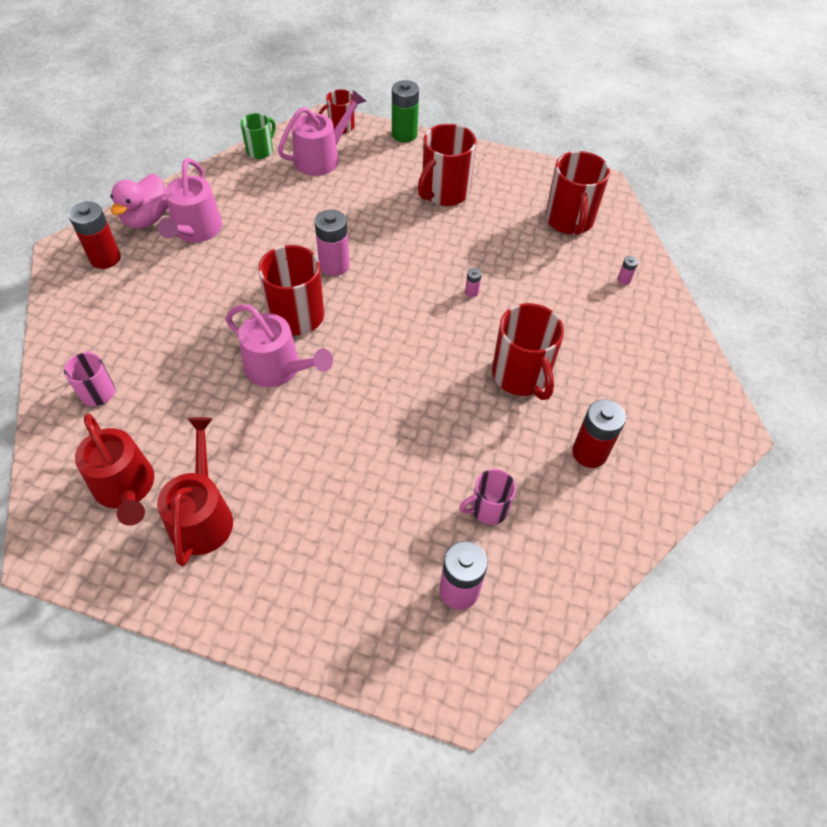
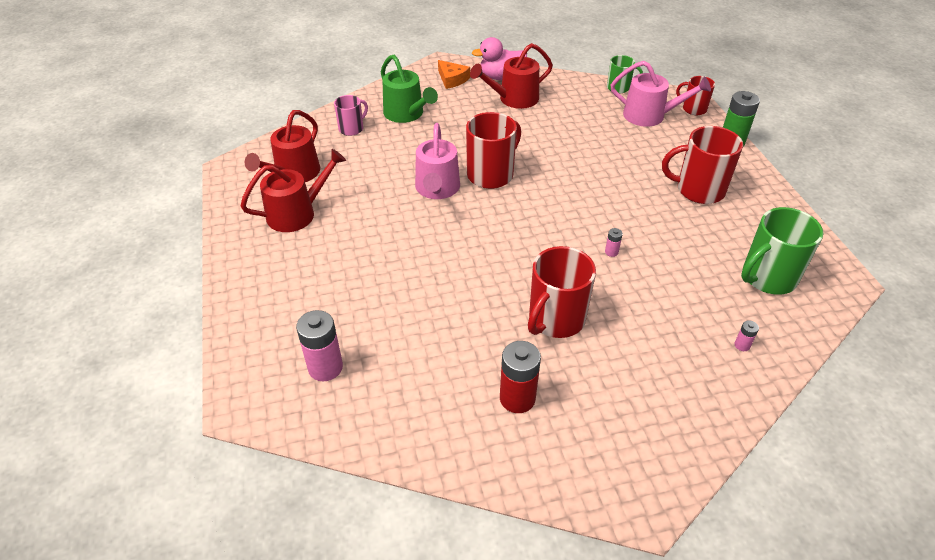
camera: 60 degrees right, 10 degrees down
(105, 258) = (452, 79): red battery -> orange cheese
(125, 329) = (406, 114): none -> green watering can
(195, 230) = (514, 99): pink watering can -> red watering can
(334, 265) = (554, 170): pink battery -> none
(488, 509) = (409, 354): pink mug -> none
(569, 221) = (767, 277): red mug -> green mug

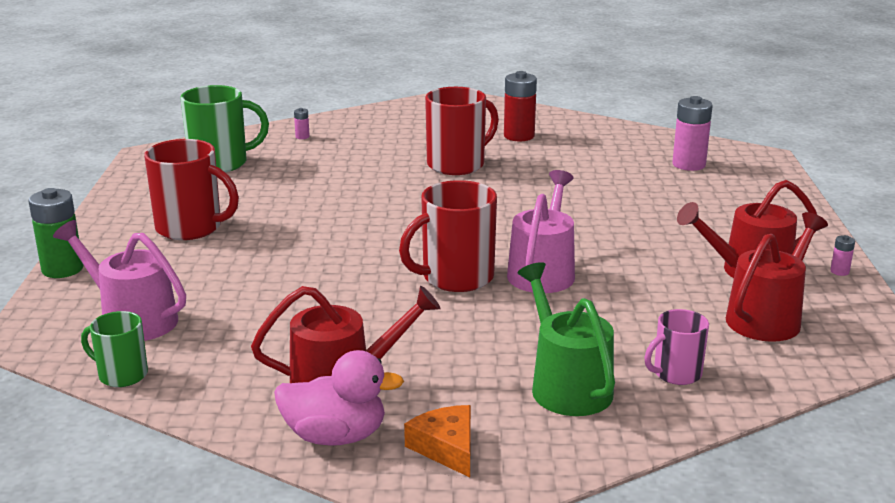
camera: 165 degrees left, 20 degrees down
(611, 252) = (359, 195): pink battery -> pink battery (839, 271)
(693, 109) = (45, 319): red mug -> none

